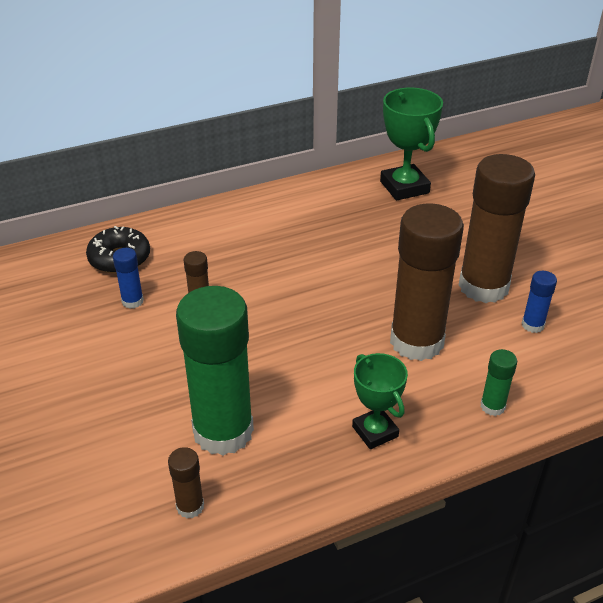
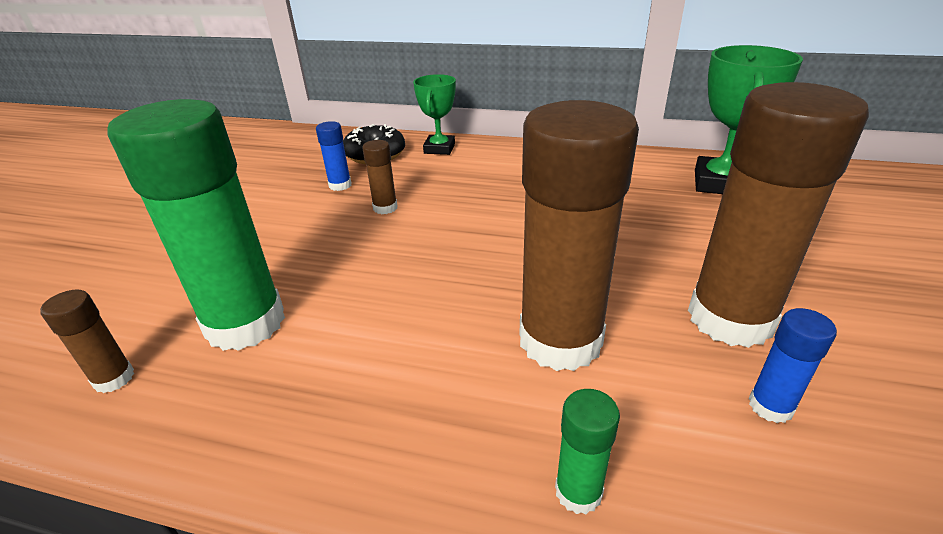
camera: 40 degrees right, 5 degrees down
(375, 431) = (379, 420): green trophy -> green trophy (439, 149)

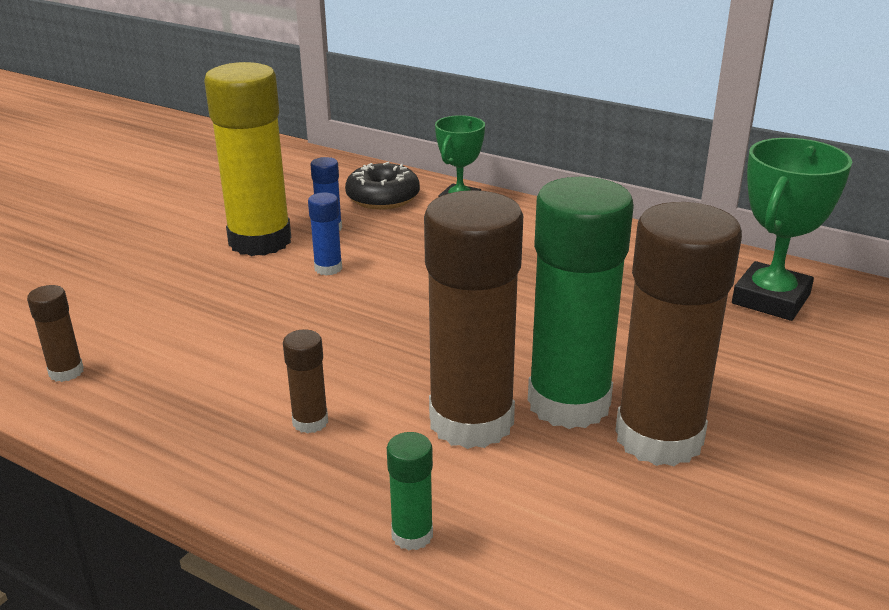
camera: 15 degrees right, 5 degrees down
(245, 323) = (187, 348): green glue stick -> green glue stick (569, 403)
(282, 206) = (260, 241): none -> yellow glue stick
(385, 208) = (365, 261): brown glue stick -> brown glue stick (310, 422)
(770, 406) = (635, 515): blue glue stick -> blue glue stick (328, 268)

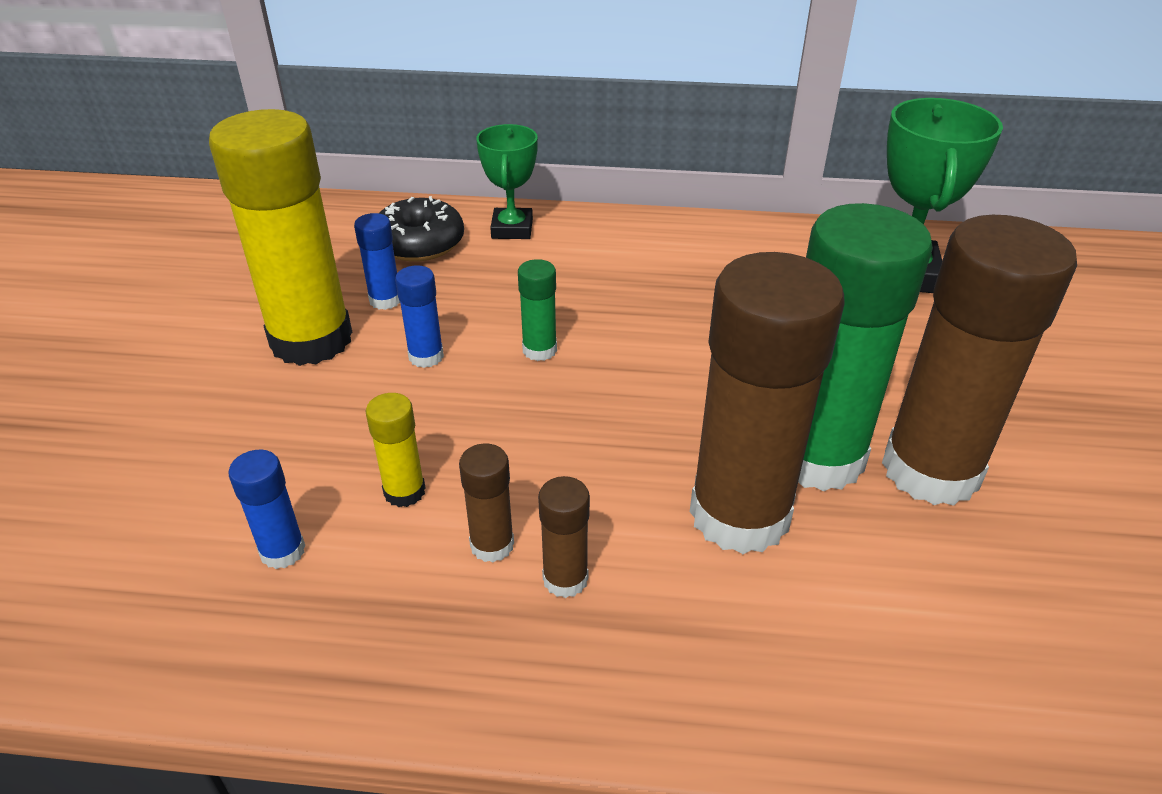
camera: 25 degrees left, 10 degrees up
(66, 372) = (187, 616): brown glue stick -> brown glue stick (492, 545)
(146, 354) = (282, 551): none -> blue glue stick
(247, 343) = (404, 491): none -> yellow glue stick
(412, 535) = (792, 690): green glue stick -> green glue stick (539, 350)

